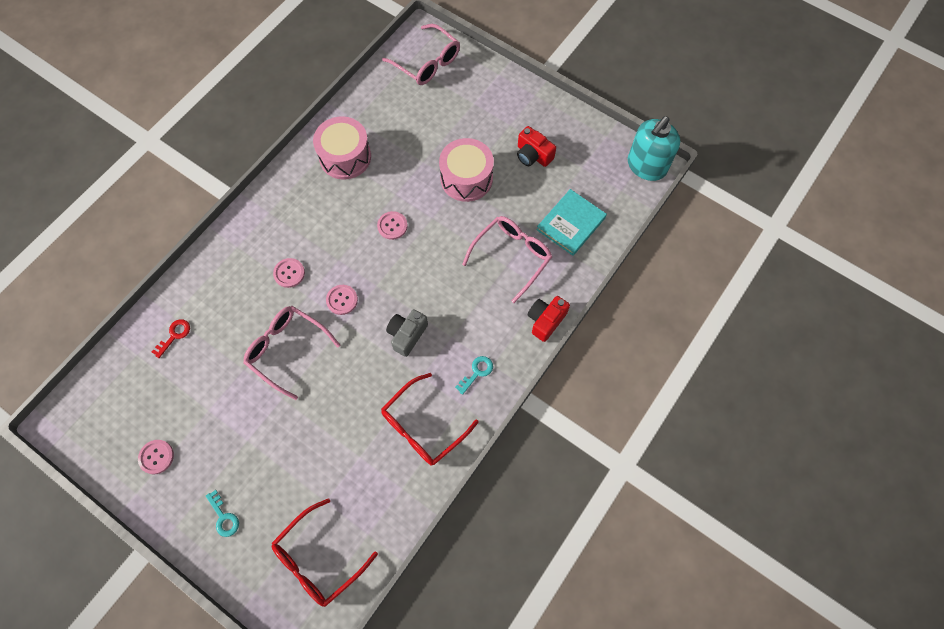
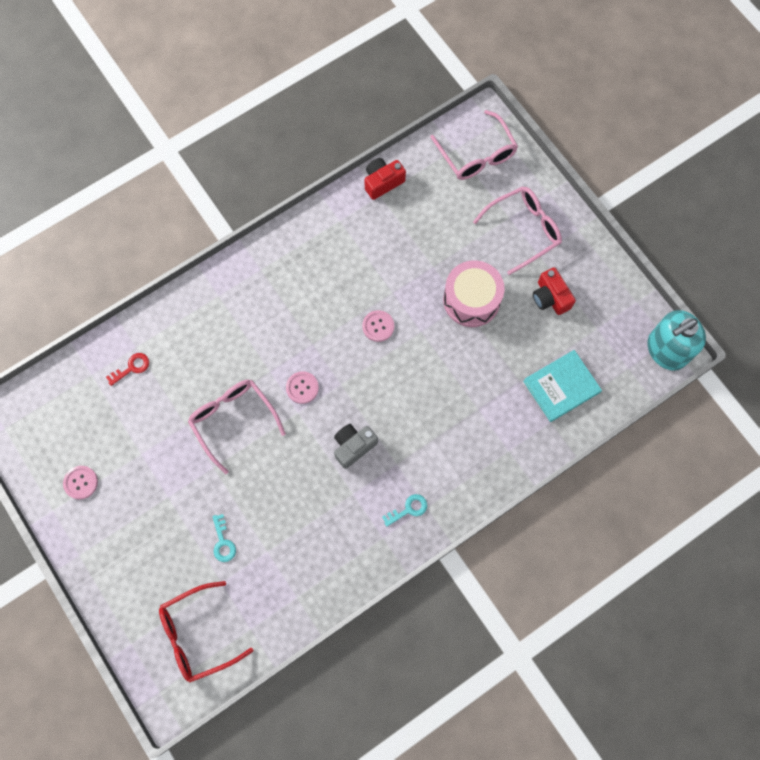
camera: 20 degrees right, 5 degrees up
(223, 517) = (124, 562): turquoise key -> turquoise key (223, 542)
(289, 273) = (260, 341): pink button -> none
(345, 157) = (356, 234): pink drum -> none
(423, 426) = (338, 544): red glasses -> none
(511, 257) = (486, 402): pink glasses -> pink glasses (523, 230)
(546, 320) = (496, 481): red camera -> red camera (382, 182)

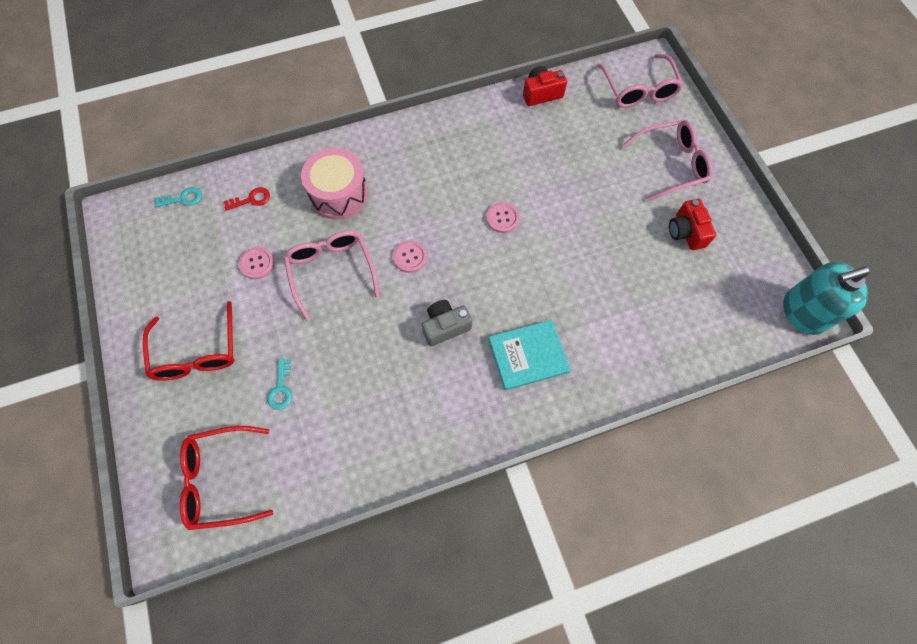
camera: 15 degrees right, 5 degrees down
(81, 482) = (163, 292): pink button -> pink button (257, 263)
(134, 529) = (197, 351): none -> red glasses
(408, 509) = (485, 406): turquoise key -> turquoise key (183, 198)
(471, 300) = (603, 216): pink drum -> pink drum (339, 194)
(561, 386) = (680, 321): turquoise book -> turquoise book (528, 356)

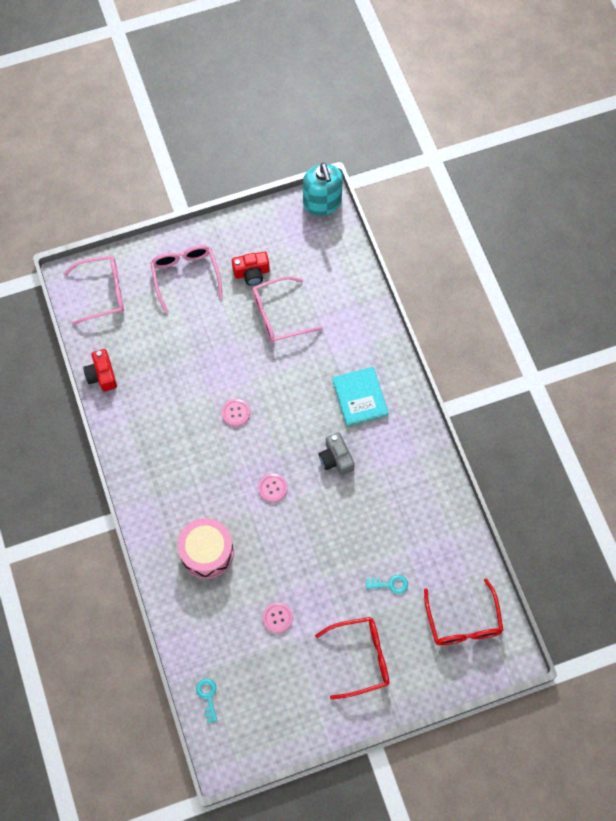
camera: 90 degrees left, 0 degrees up
(251, 199) = (211, 631): red key -> none
(332, 272) = (286, 552): pink glasses -> pink glasses (279, 315)

